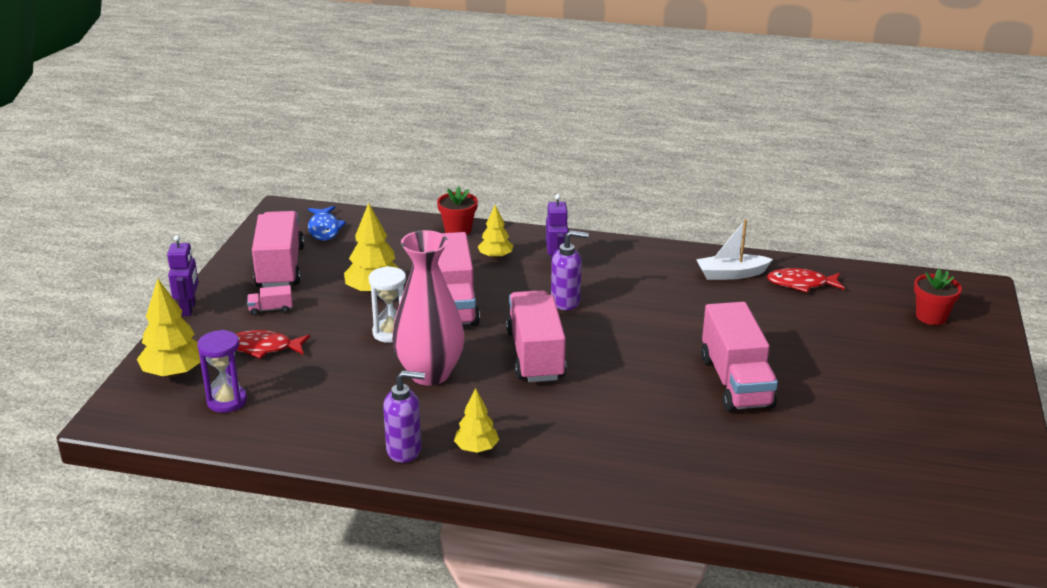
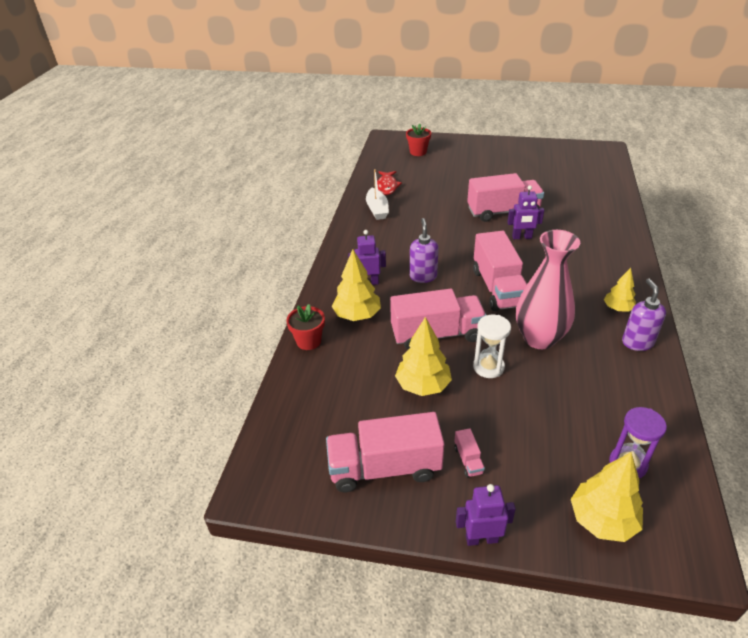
camera: 90 degrees left, 10 degrees up
(263, 348) = (536, 452): red fish -> none
(324, 229) = (300, 442): blue fish -> none
(495, 257) = (357, 315): yellow tree -> yellow tree, size x1.60
(535, 355) = (498, 288): pink truck -> pink truck turned 90 degrees counterclockwise
(660, 390) = (522, 237): none -> purple robot

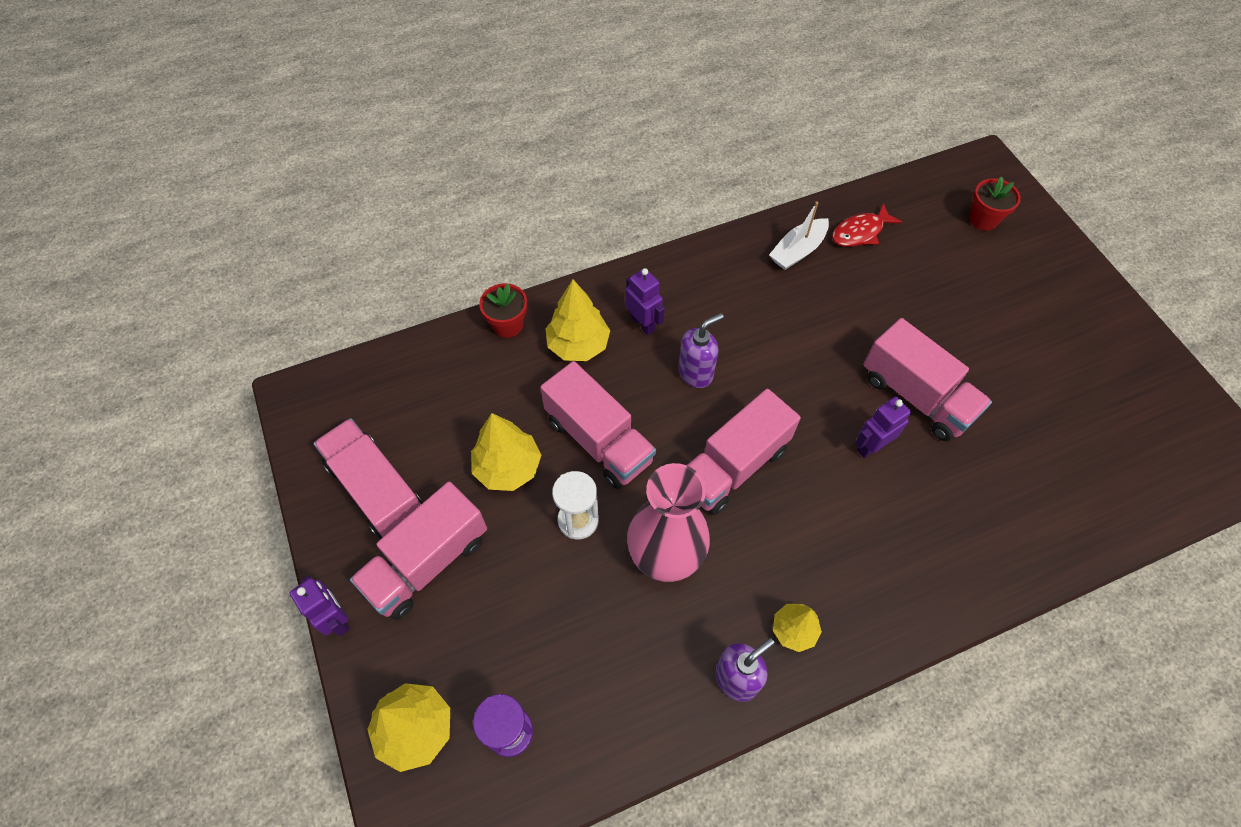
camera: 55 degrees right, 20 degrees up
(468, 460) = (427, 562): pink truck -> pink truck, size x2.46
(522, 237) = (871, 446): purple robot -> purple robot turned 90 degrees clockwise

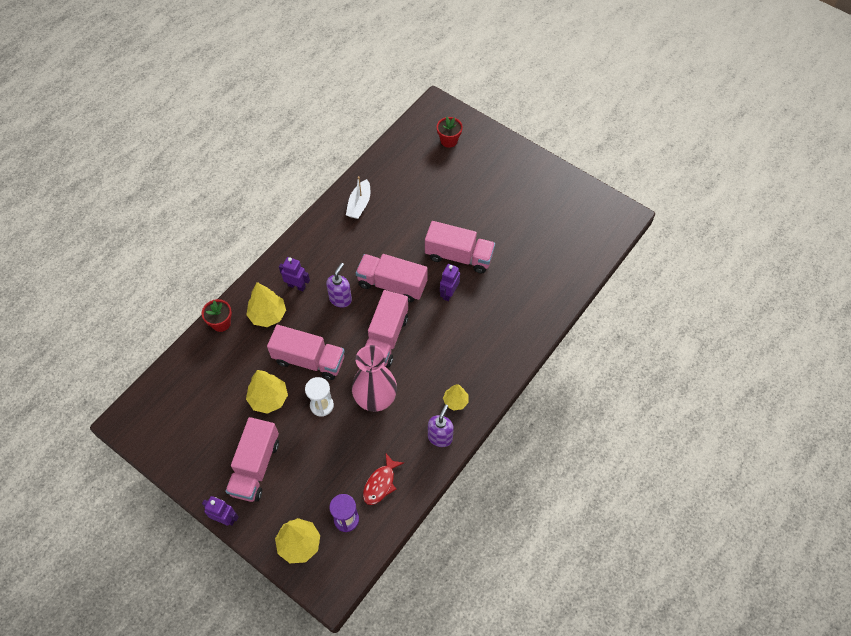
camera: 30 degrees left, 0 degrees up
(377, 490) = (204, 446): pink truck -> pink truck (392, 284)
(860, 232) = (387, 178): red fish -> red fish (380, 483)

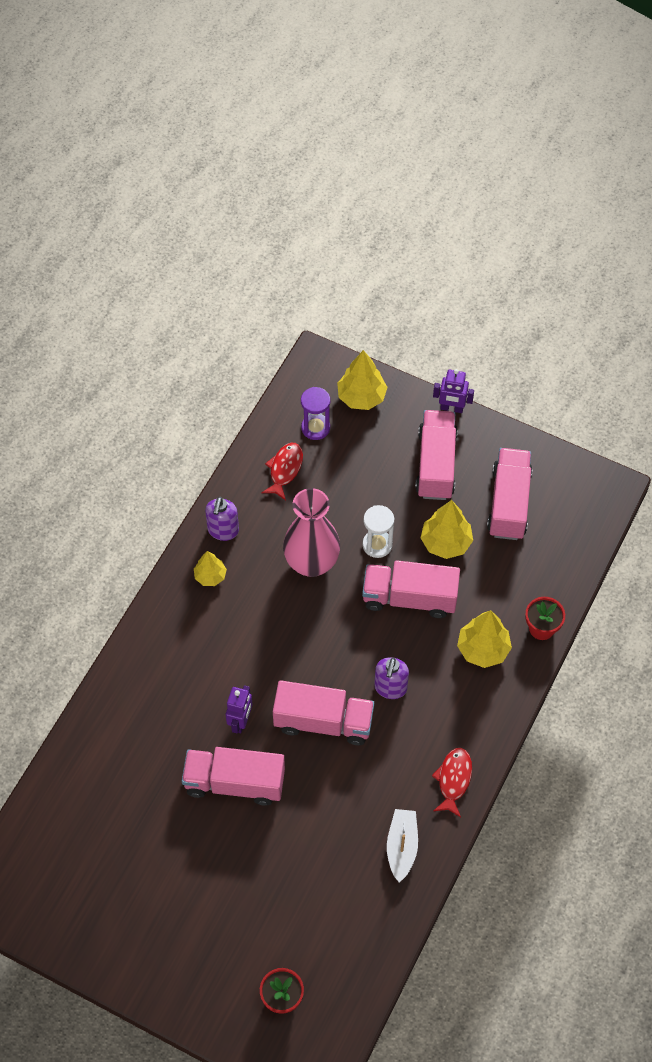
camera: 170 degrees right, 0 degrees up
(297, 286) = (457, 697): purple robot -> none
(315, 236) = (453, 780): none -> red fish
(386, 338) = (315, 643): pink truck -> pink truck (508, 503)

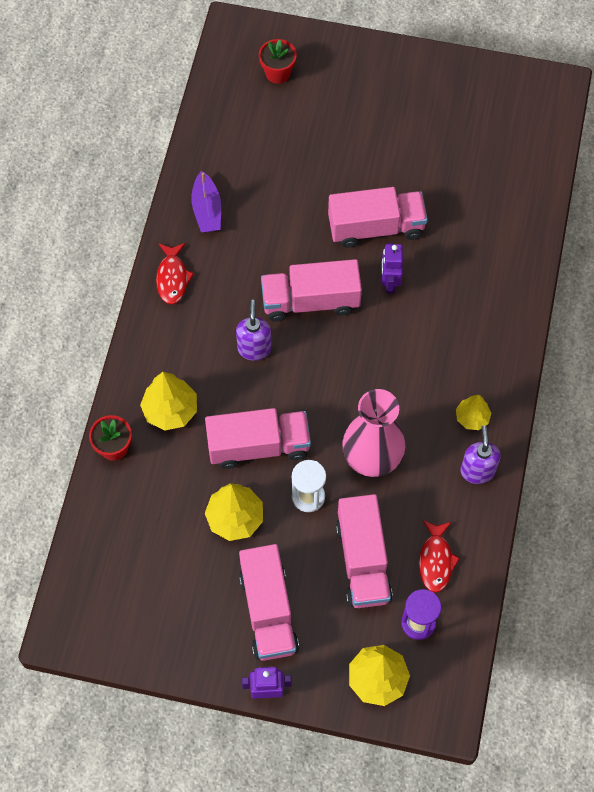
camera: 165 degrees right, 5 degrees up
(402, 847) = (207, 210): white boat -> purple boat
(508, 503) = (175, 583): pink truck -> pink truck (363, 561)

